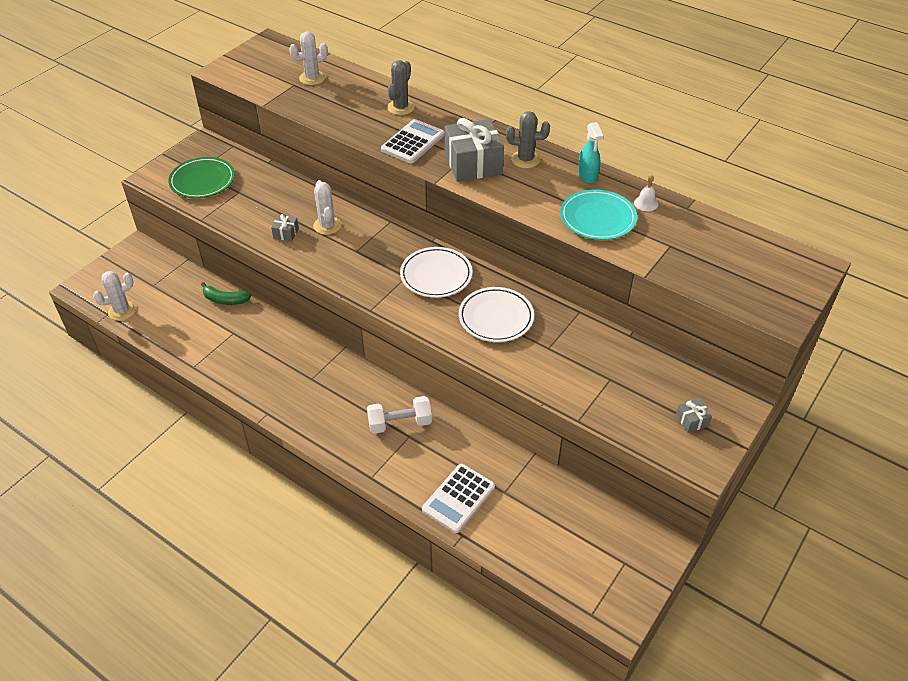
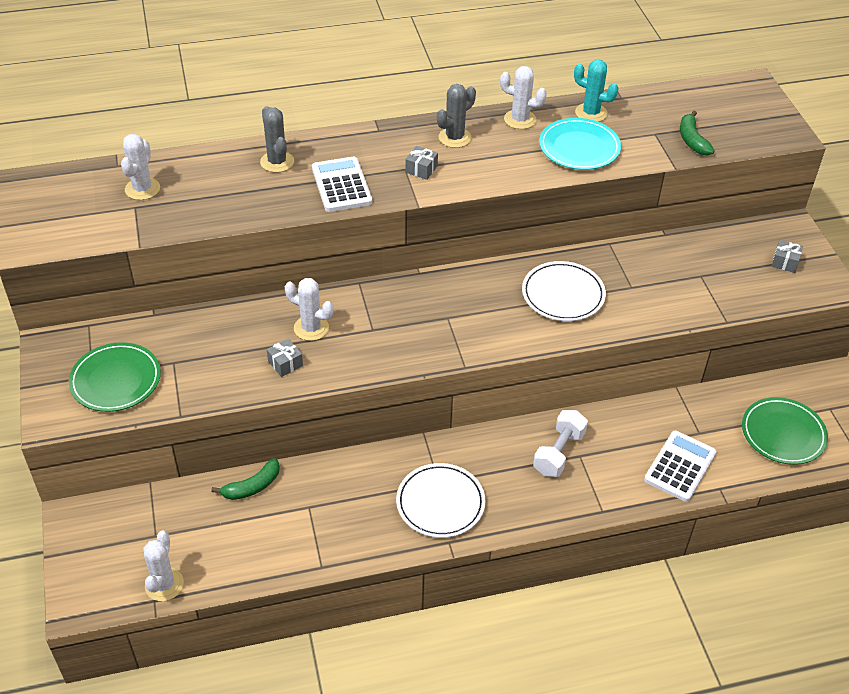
camera: 50 degrees left, 0 degrees up
(436, 275) = (468, 298): white plate -> white plate (440, 503)
(458, 498) = (680, 466): white calculator -> white calculator turned 135 degrees counterclockwise
(473, 164) = (421, 169): grey gift -> grey gift, size x0.44
(561, 545) = (783, 434): none -> green plate
(587, 176) = (520, 119): turquoise spray bottle -> white cactus
(646, 203) = (591, 113): white bell -> turquoise cactus
(692, 268) = (692, 140): none -> green banana

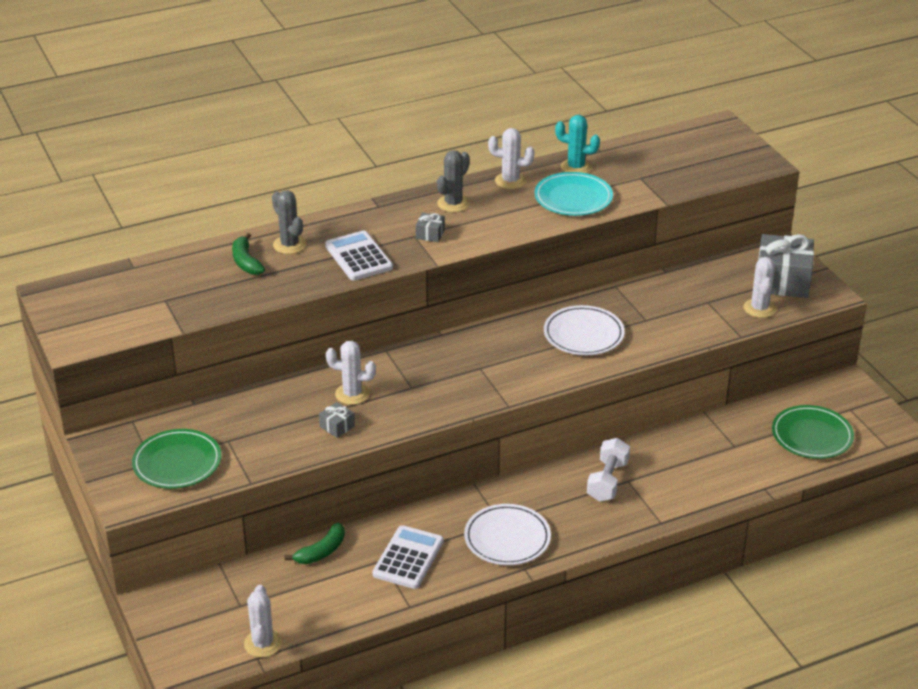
camera: 10 degrees left, 10 degrees down
(142, 189) = (166, 284): white cactus -> white cactus (759, 308)
(680, 466) = (723, 476): white calculator -> white calculator (408, 558)
(692, 140) = (676, 179): green banana -> green banana (246, 262)
(785, 262) = (782, 280): grey gift -> grey gift, size x2.28

